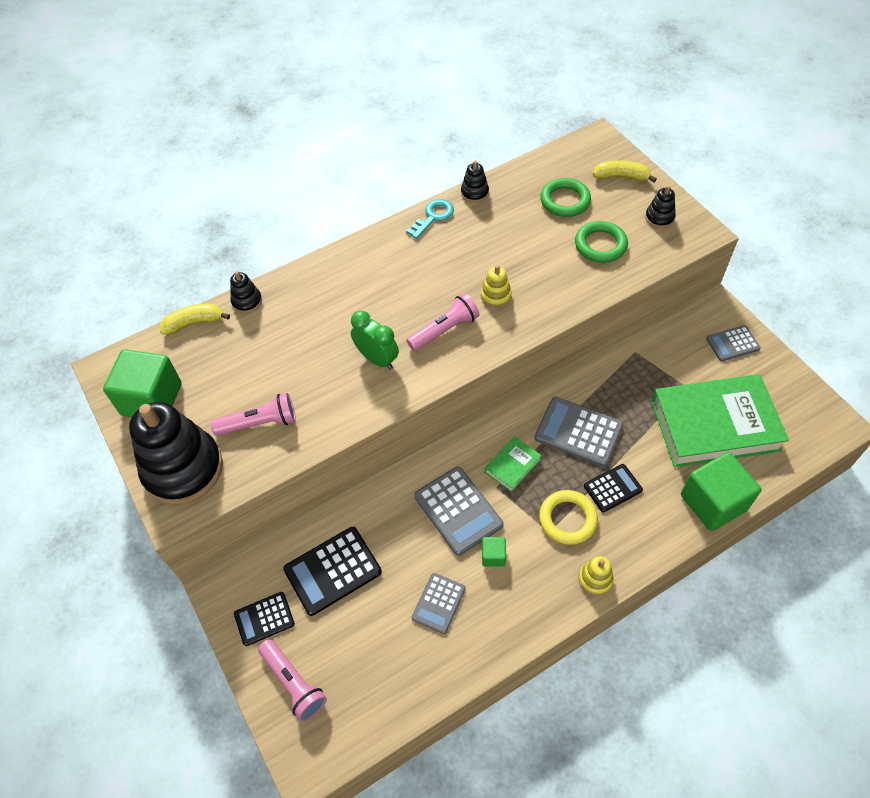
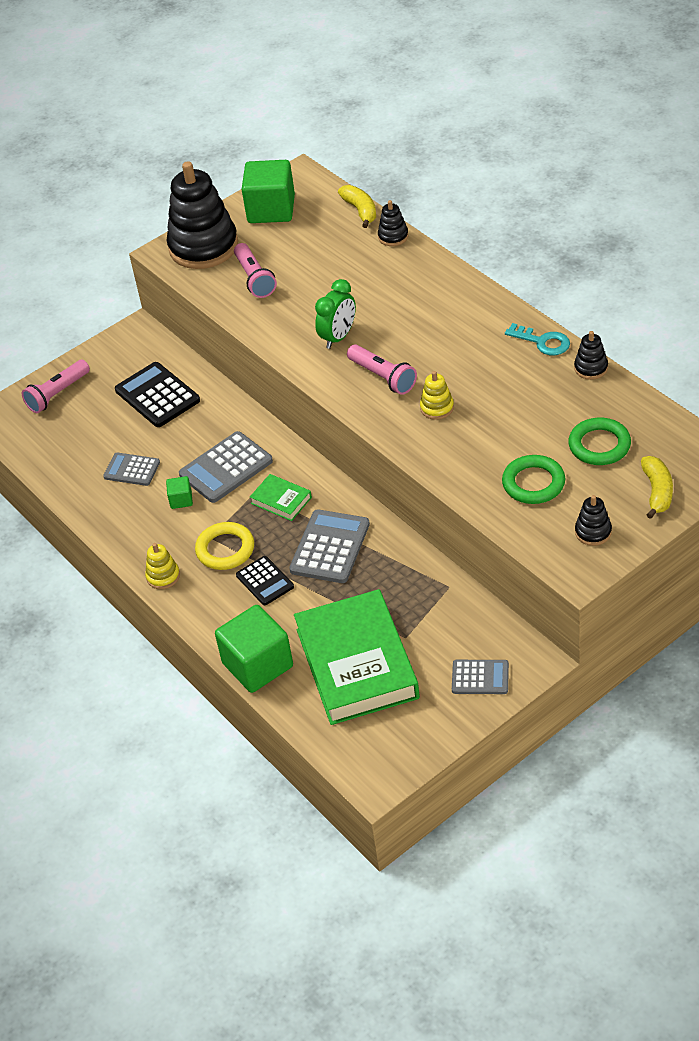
camera: 85 degrees right, 10 degrees down
(264, 619) = (111, 364): black calculator -> none
(732, 344) = (480, 677): grey calculator -> grey calculator turned 120 degrees clockwise

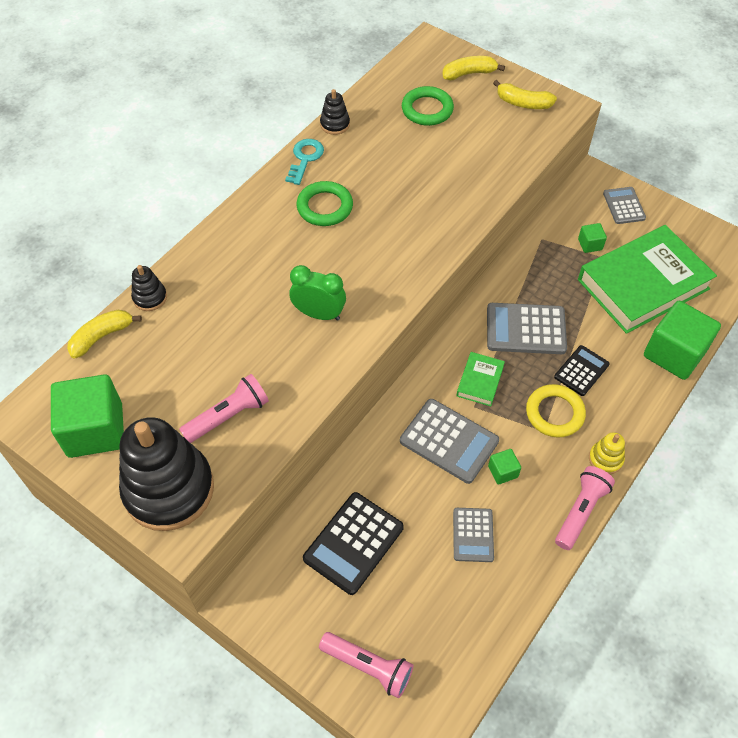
camera: 110 degrees left, 10 degrees up
(383, 377) = (372, 266): pink flashlight -> pink flashlight (580, 511)
(428, 629) = (590, 244): none -> green cube
(437, 408) = (406, 218): yellow stacking toy -> none
(533, 483) = (481, 143): green ring -> green ring (325, 207)
(593, 532) = (523, 103): black stacking toy -> yellow banana

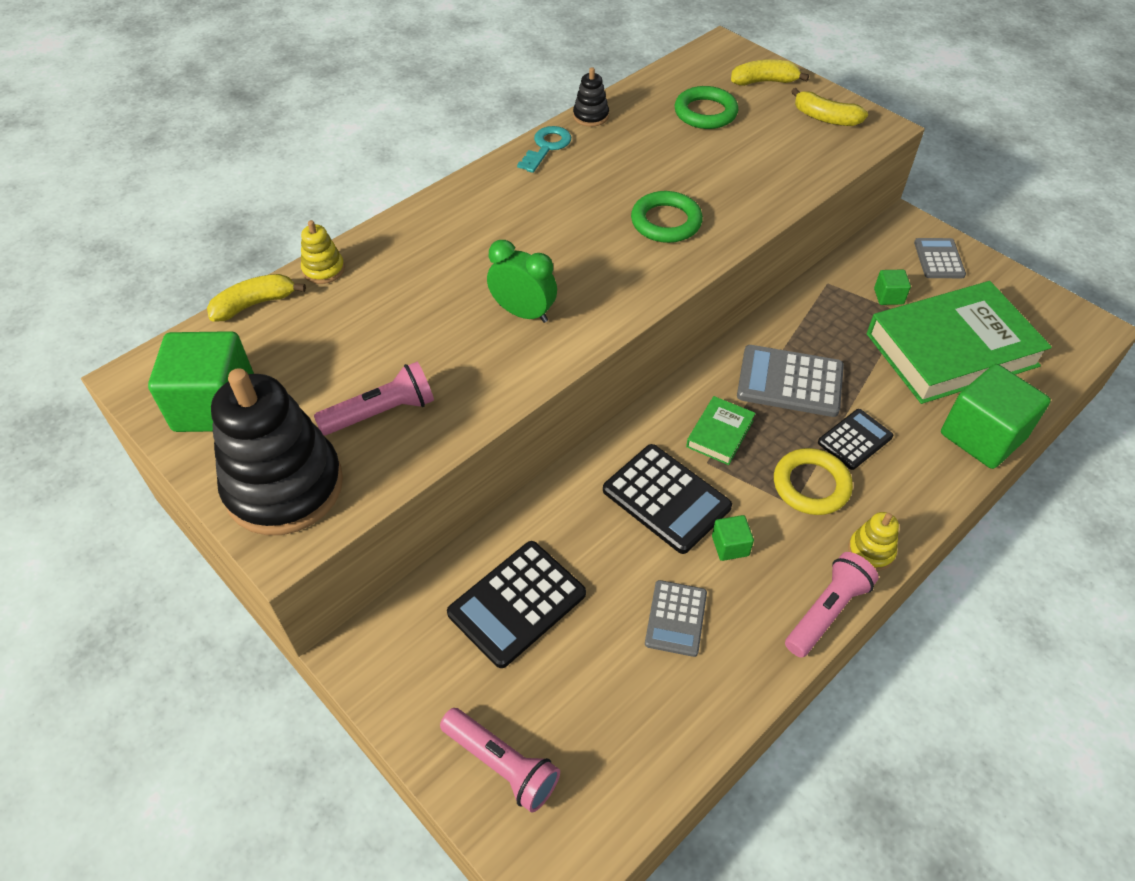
camera: 10 degrees right, 5 degrees down
(150, 297) = (323, 270): black stacking toy -> yellow stacking toy
(325, 207) = (558, 199): green ring -> green ring (666, 222)
(449, 441) = (666, 499): grey calculator -> black calculator

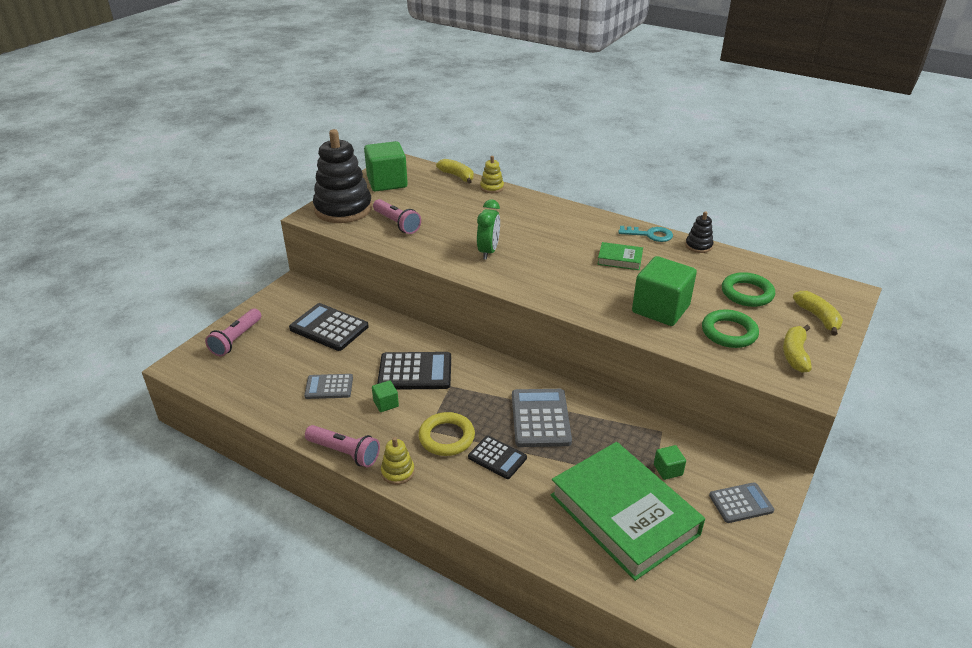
camera: 75 degrees right, 15 degrees down
(666, 222) = (604, 291): green ring -> green ring (729, 332)
(666, 499) = (415, 372): black calculator -> black calculator turned 120 degrees counterclockwise
(720, 434) = (477, 389): green book -> green book (619, 259)
(982, 436) = (531, 536): green cube -> green cube (660, 309)

